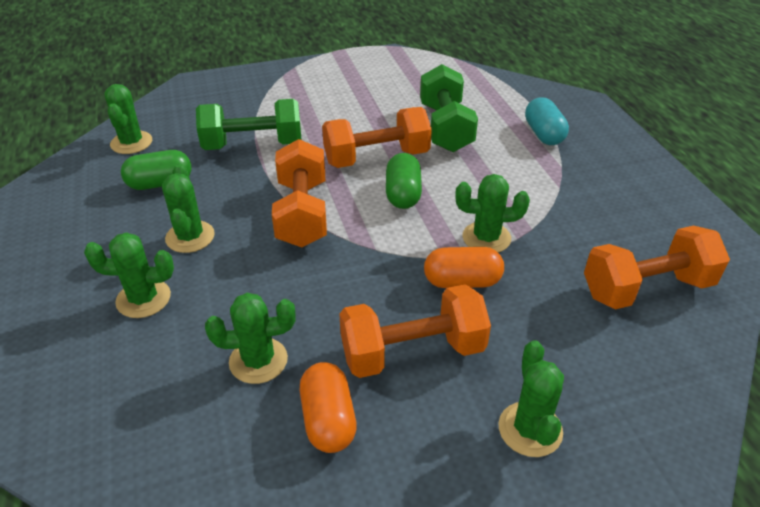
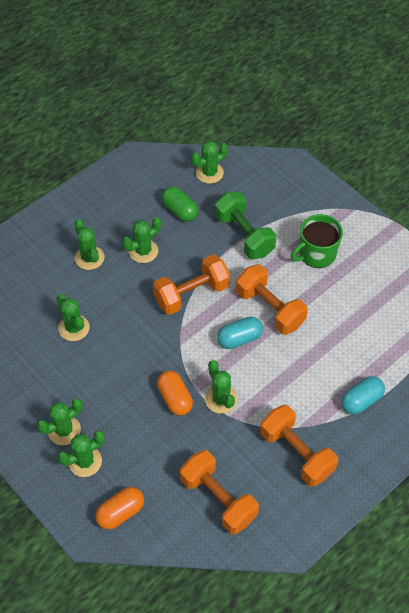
camera: 65 degrees right, 15 degrees up
(328, 105) = (316, 254): none -> green mug
(328, 420) = (53, 373): orange capsule -> orange capsule (120, 512)
(403, 194) = (239, 338): green capsule -> turquoise capsule
(412, 352) = (110, 393): orange dumbbell -> orange dumbbell (296, 453)
(445, 128) = (331, 335): green dumbbell -> none
(454, 441) = (64, 430): none -> green cactus

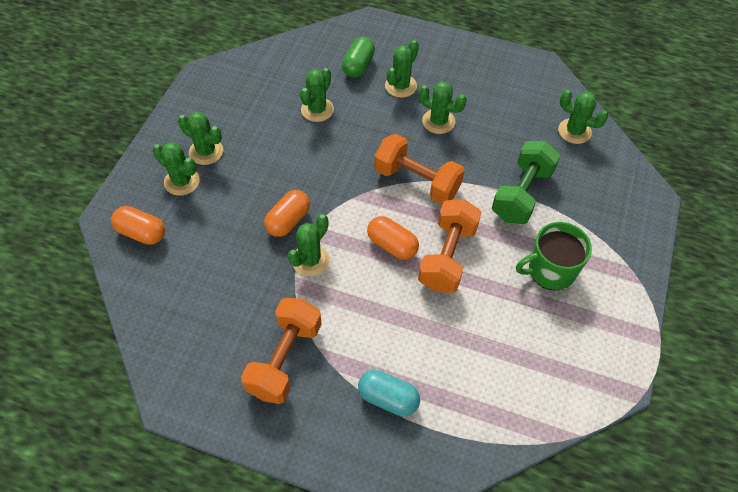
camera: 60 degrees right, 0 degrees up
(180, 210) = (508, 128): green capsule -> green capsule (358, 66)
(218, 499) = (194, 308): orange dumbbell -> none
(239, 338) = (392, 245): turquoise capsule -> orange capsule
(316, 254) = (550, 270): green mug -> green mug turned 45 degrees counterclockwise

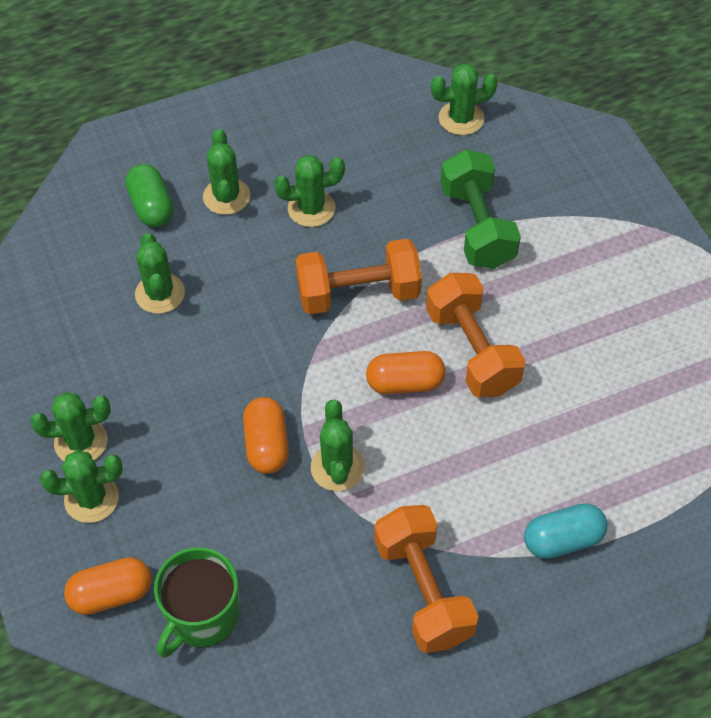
camera: 40 degrees left, 0 degrees up
(550, 270) = (582, 286): green mug -> green mug (202, 616)

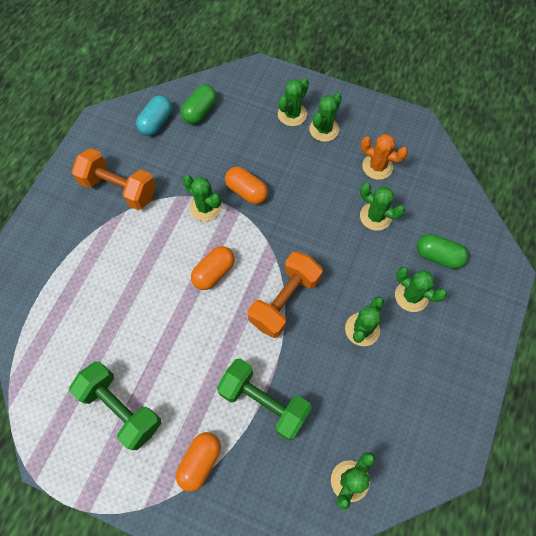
camera: 135 degrees right, 10 degrees up
(83, 343) = (377, 166): none -> orange cactus
(111, 594) = (243, 92): orange capsule -> orange capsule (200, 462)
(202, 616) = (200, 111): green mug -> green capsule
(472, 350) = (196, 319): orange dumbbell -> none
(563, 540) = (73, 259): turquoise capsule -> turquoise capsule (156, 122)
(630, 330) = (121, 408): none -> green dumbbell

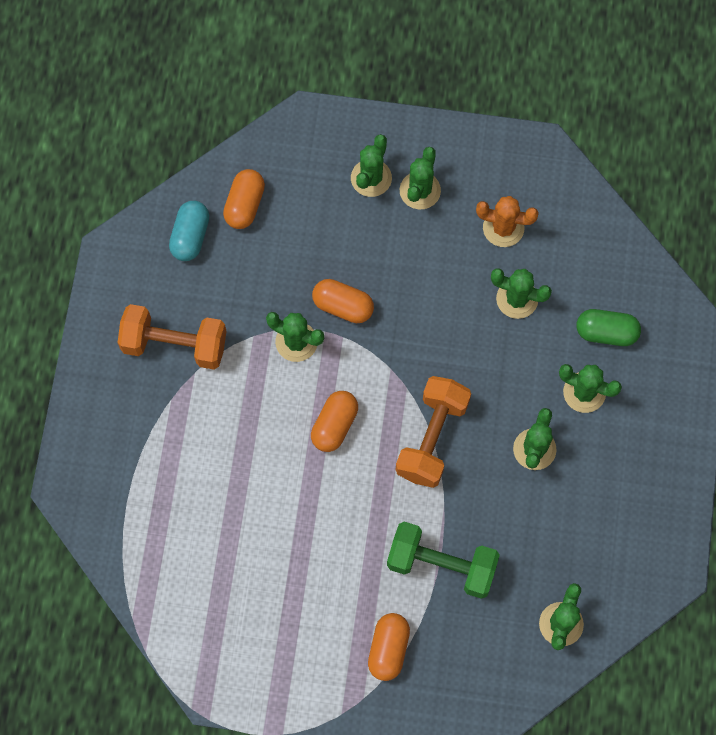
camera: 15 degrees left, 5 degrees up
(121, 408) = (277, 616): green dumbbell -> none
(200, 111) = (244, 205): green capsule -> orange capsule

